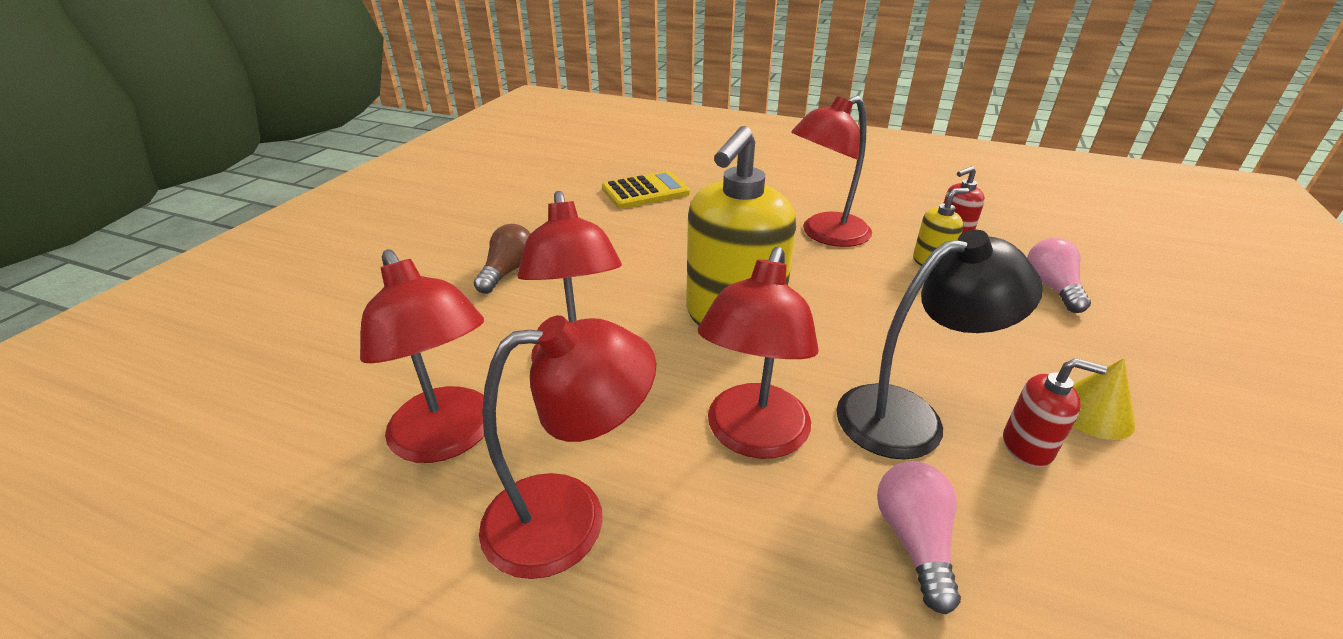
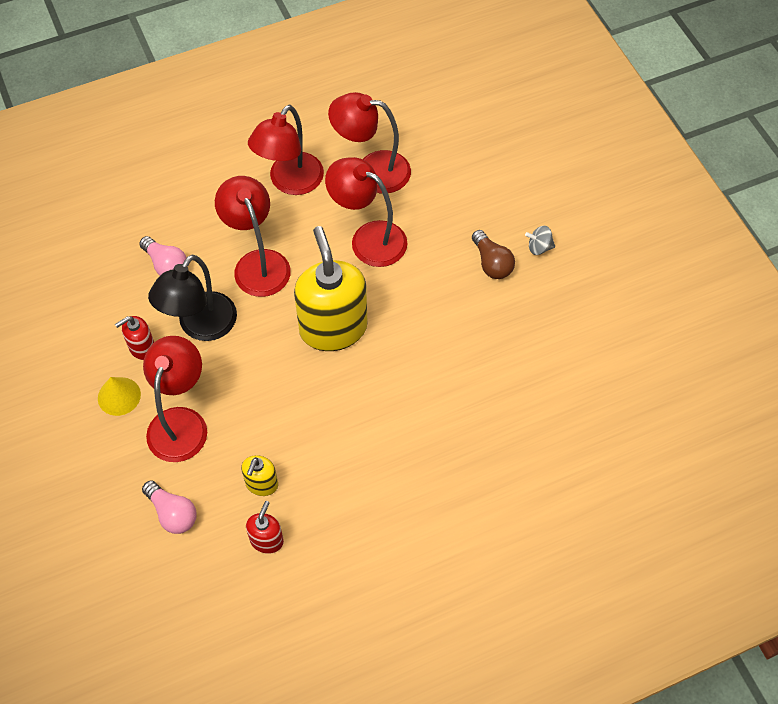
camera: 135 degrees right, 25 degrees up
(453, 257) = (539, 247): none -> grey spinning top
(645, 191) = (531, 416): yellow calculator -> none
(825, 235) = (352, 463): red lamp -> red lamp (181, 422)

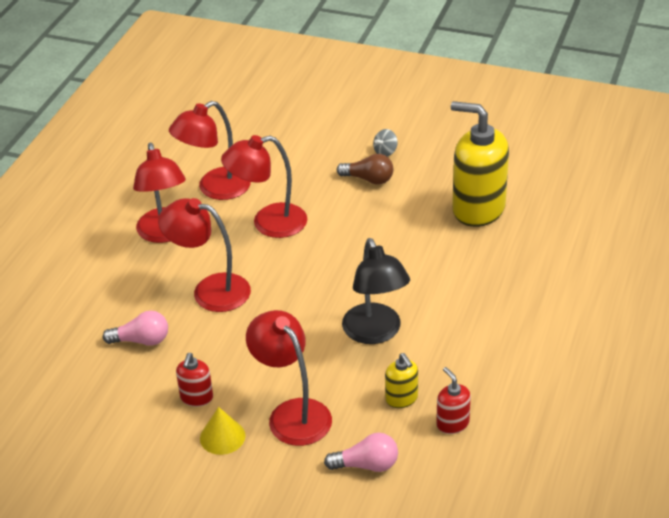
camera: 45 degrees left, 20 degrees down
(201, 326) = (223, 353): black lamp -> black lamp (375, 333)
(333, 328) = (318, 284): yellow soap dispenser -> yellow soap dispenser (478, 209)

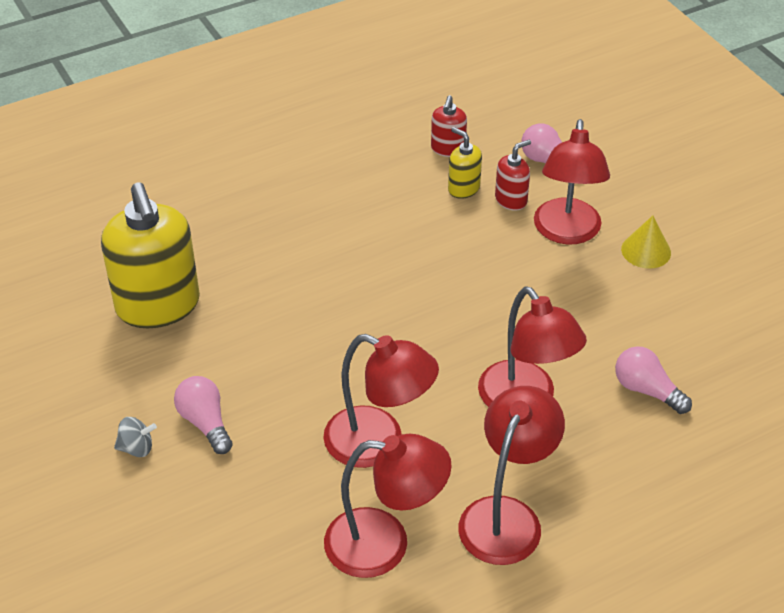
camera: 140 degrees left, 5 degrees up
(196, 398) = (639, 298): red soap dispenser -> red soap dispenser (511, 200)
(368, 179) = (205, 423): brown light bulb -> pink light bulb
(375, 333) = (417, 252): black lamp -> none
(401, 398) = (463, 188): yellow soap dispenser -> yellow soap dispenser turned 60 degrees counterclockwise

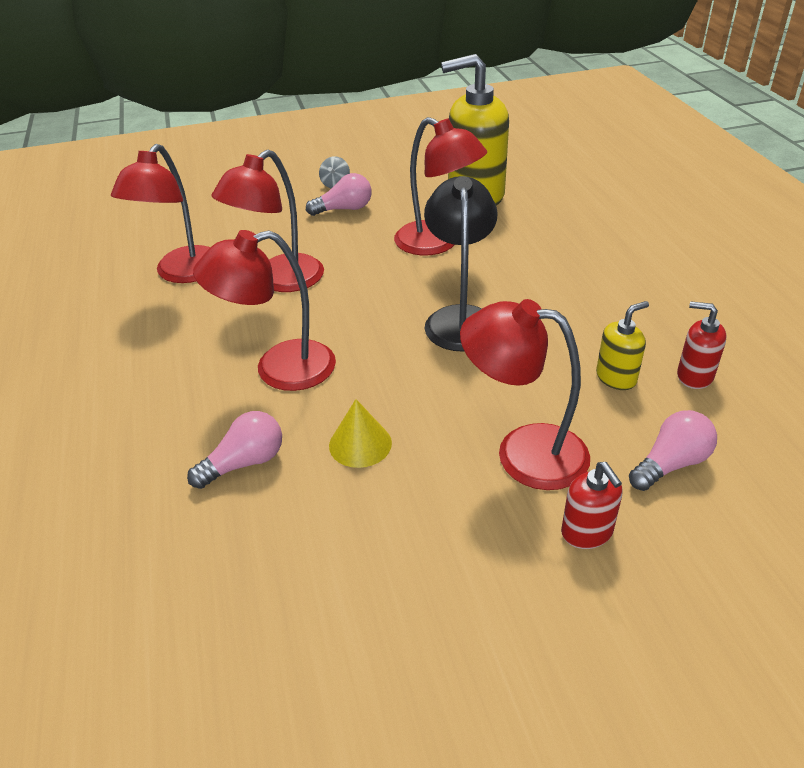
camera: 105 degrees right, 5 degrees down
(409, 287) = (460, 318): none -> black lamp
(506, 516) = (162, 336): red lamp -> red lamp (437, 243)
(511, 200) = (591, 413): red soap dispenser -> red soap dispenser (587, 532)
(646, 251) = (473, 524): yellow cone -> yellow cone (360, 444)

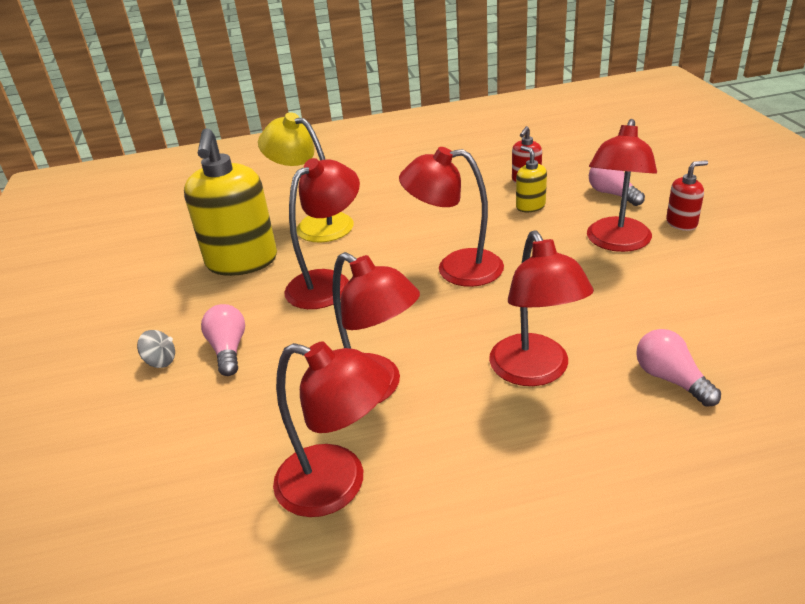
camera: 85 degrees left, 5 degrees down
(360, 444) = (628, 315): yellow cone -> none
(460, 318) = (456, 269): black lamp -> red lamp
(548, 224) = (315, 224): none -> yellow lamp

